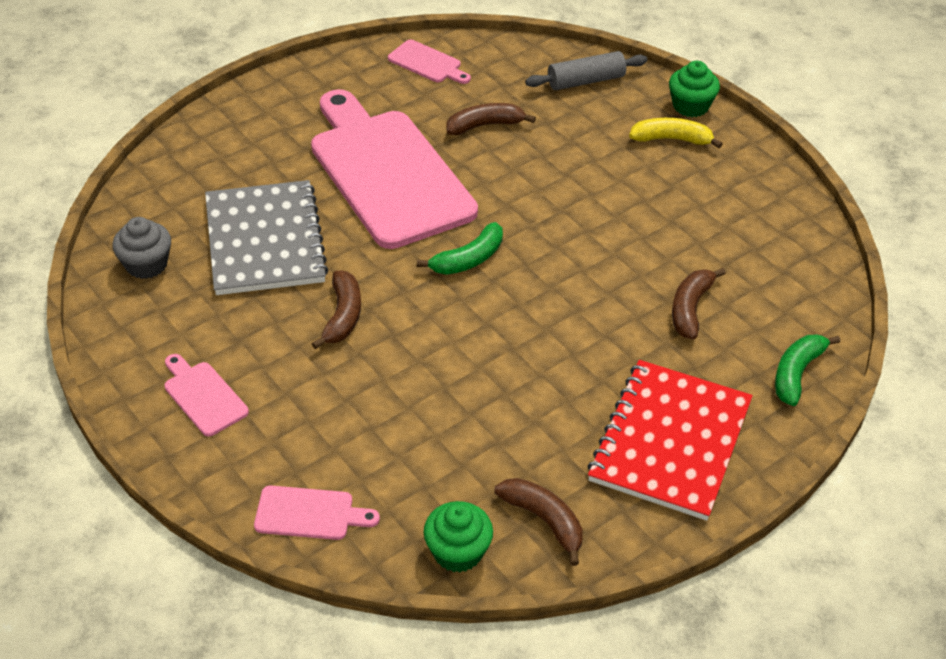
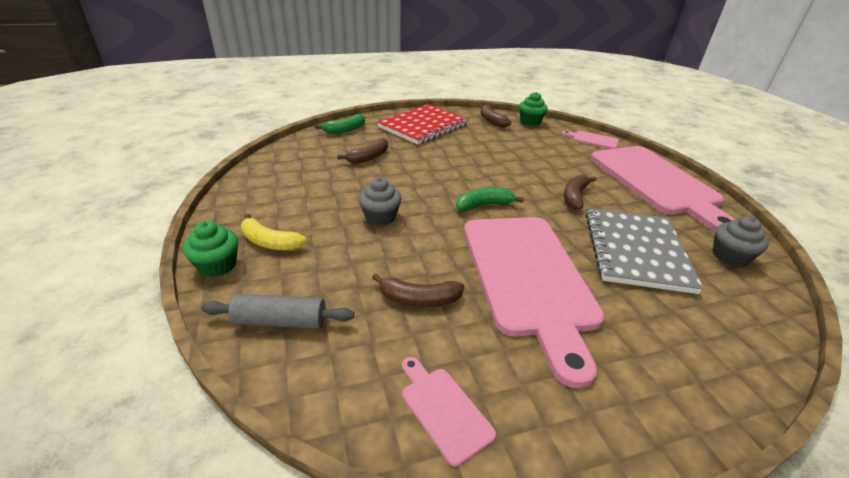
camera: 160 degrees left, 10 degrees down
(203, 396) = (656, 182): pink cutting board -> pink cutting board, size x2.46
(586, 202) = (380, 217): none -> grey cupcake

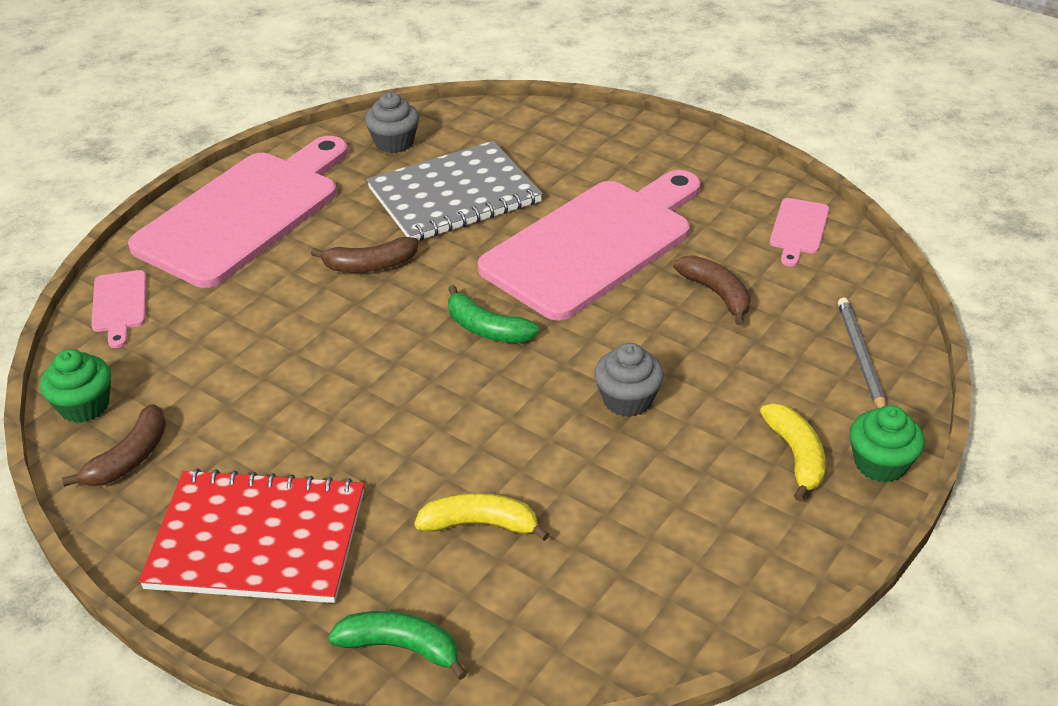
camera: 125 degrees left, 5 degrees up
(280, 321) = (860, 357): grey rolling pin -> grey pencil
(369, 157) = (480, 524): brown banana -> yellow banana

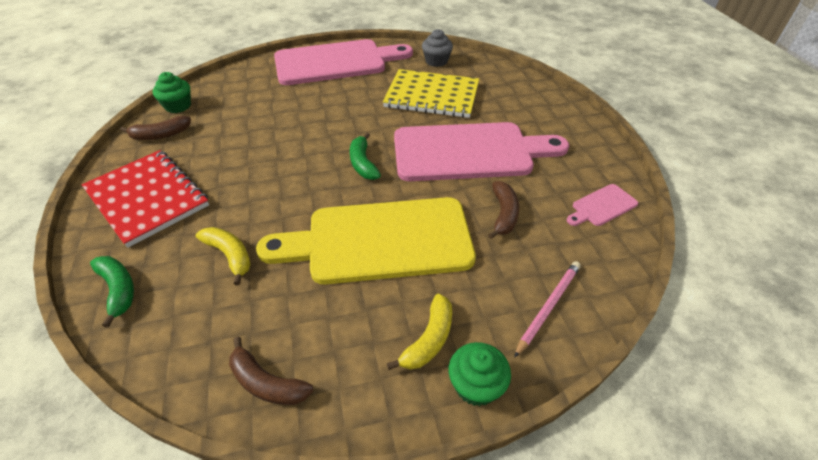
camera: 40 degrees right, 5 degrees up
(119, 305) = (244, 75): pink cutting board -> none
(370, 265) = (353, 108): brown banana -> brown banana (266, 383)
(454, 195) = (432, 96): grey notebook -> yellow notebook
(627, 400) = (380, 241): grey cupcake -> yellow cutting board
(860, 357) = (548, 307): grey pencil -> pink pencil

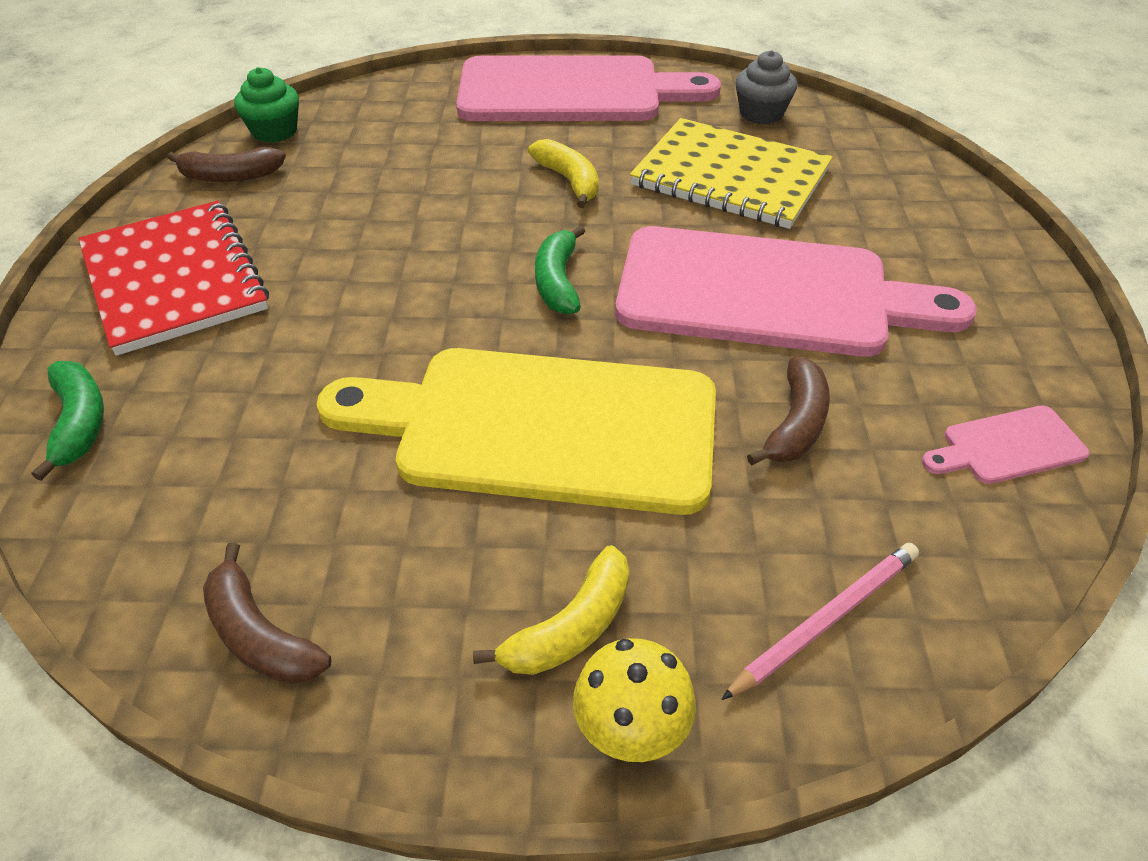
camera: 15 degrees right, 0 degrees up
(230, 255) = (273, 402): yellow banana -> yellow banana (569, 181)
(476, 385) = (630, 734): green cupcake -> yellow mushroom

